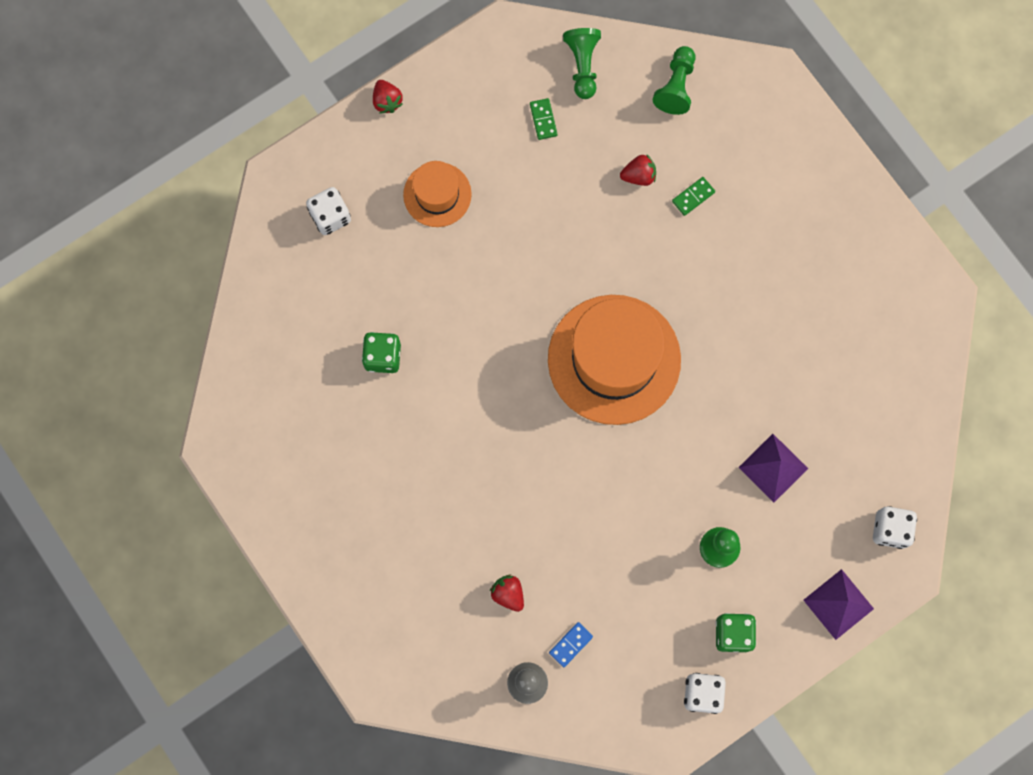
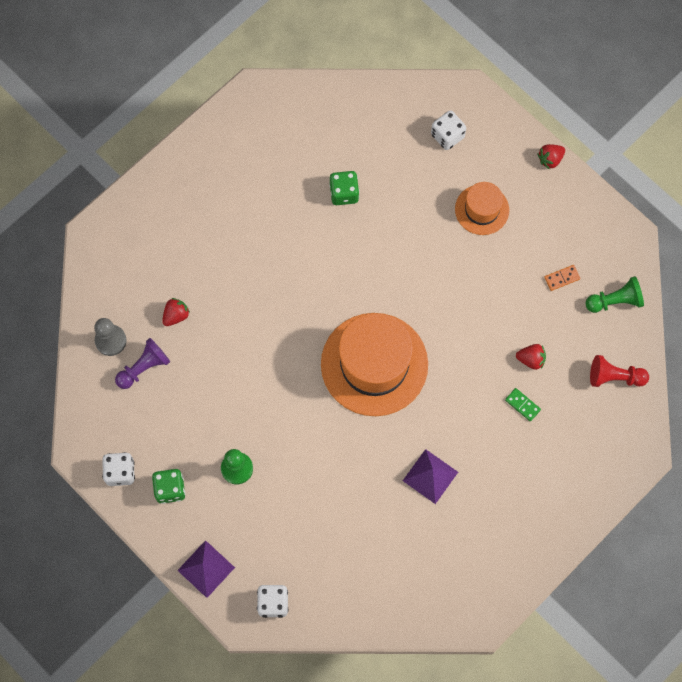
camera: 80 degrees right, 5 degrees down
(543, 120) = (562, 278): green domino -> orange domino
(571, 644) = (144, 367): blue domino -> purple pawn
(639, 176) = (531, 359): red strawberry -> red strawberry turned 60 degrees counterclockwise
(676, 86) = (614, 377): green pawn -> red pawn
(773, 467) = (308, 501): purple pyramid -> purple pyramid (430, 476)

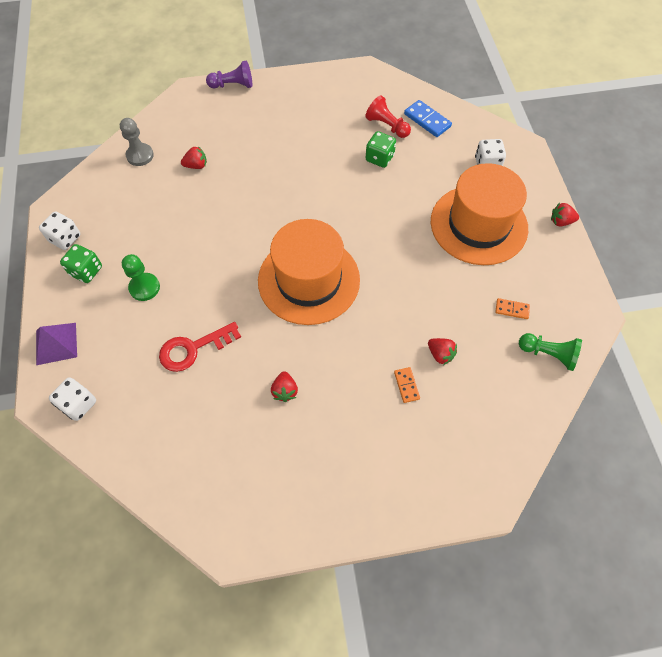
camera: 35 degrees right, 10 degrees down
(144, 367) = (145, 184): purple pawn -> purple pawn (233, 85)
(327, 492) = (193, 348): none -> red key
(358, 119) = (427, 120): none -> blue domino
(430, 476) = (285, 391): purple pyramid -> red strawberry
(482, 209) = (478, 224): orange hat -> orange hat, size x1.91
(522, 405) = (406, 385): green domino -> orange domino
(614, 377) = (507, 415): red pawn -> red pawn (387, 126)

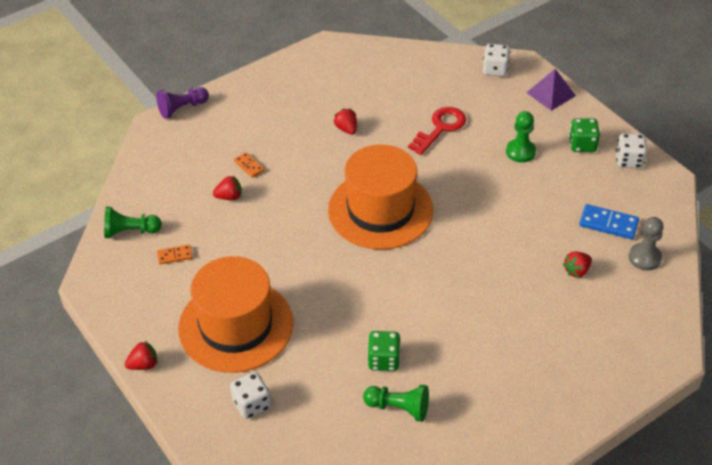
camera: 155 degrees right, 15 degrees down
(233, 85) = (628, 386): purple pawn -> purple pawn (182, 108)
(387, 126) = (399, 408): red pawn -> green pawn
(427, 120) = (352, 437): blue domino -> blue domino (608, 224)
(440, 354) = (229, 197): red strawberry -> red strawberry turned 150 degrees clockwise

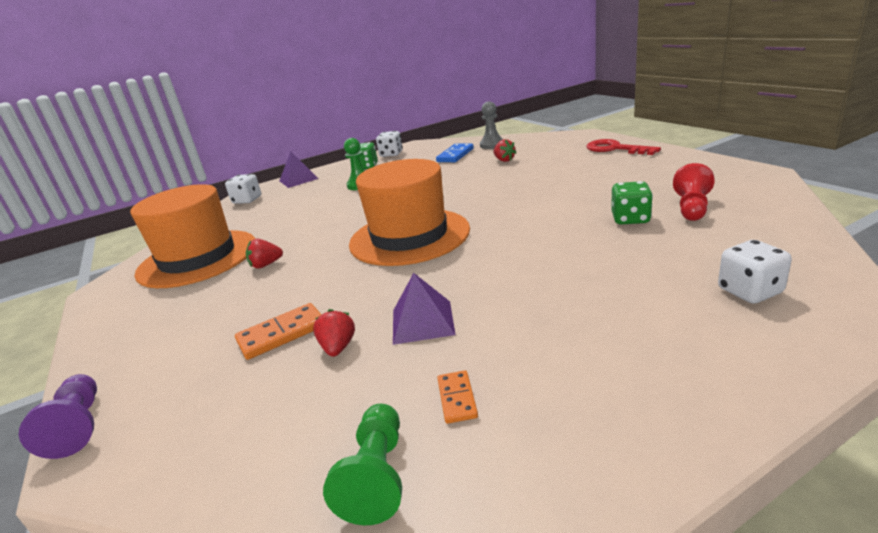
camera: 80 degrees left, 20 degrees down
(144, 365) = (736, 414): red strawberry -> none
(236, 325) = (607, 317): orange hat -> orange hat (198, 258)
(249, 166) = (282, 334): orange domino -> orange domino, size x1.65
(249, 233) = (422, 321): none -> purple pyramid
(399, 408) = (692, 208): green pawn -> red pawn
(440, 128) = (306, 217): red key -> red key (615, 149)

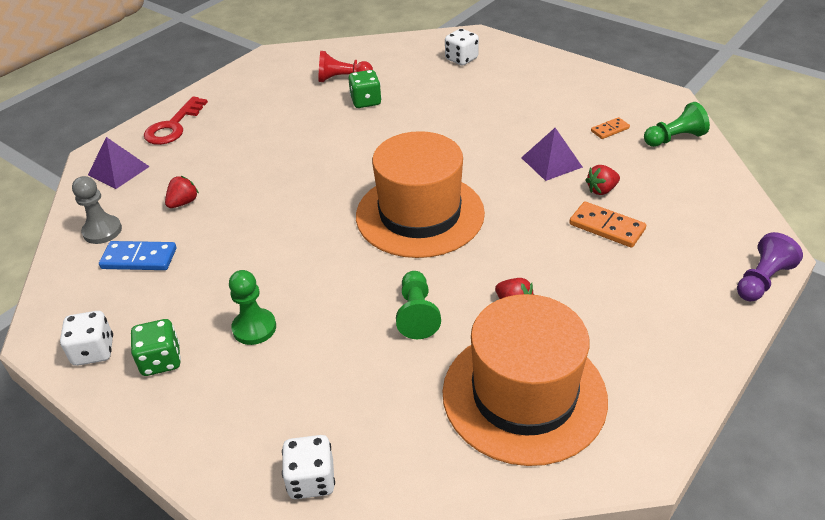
camera: 115 degrees left, 15 degrees up
(298, 179) = (207, 448): purple pyramid -> purple pyramid (118, 170)
(307, 229) = (417, 314): none -> green pawn

